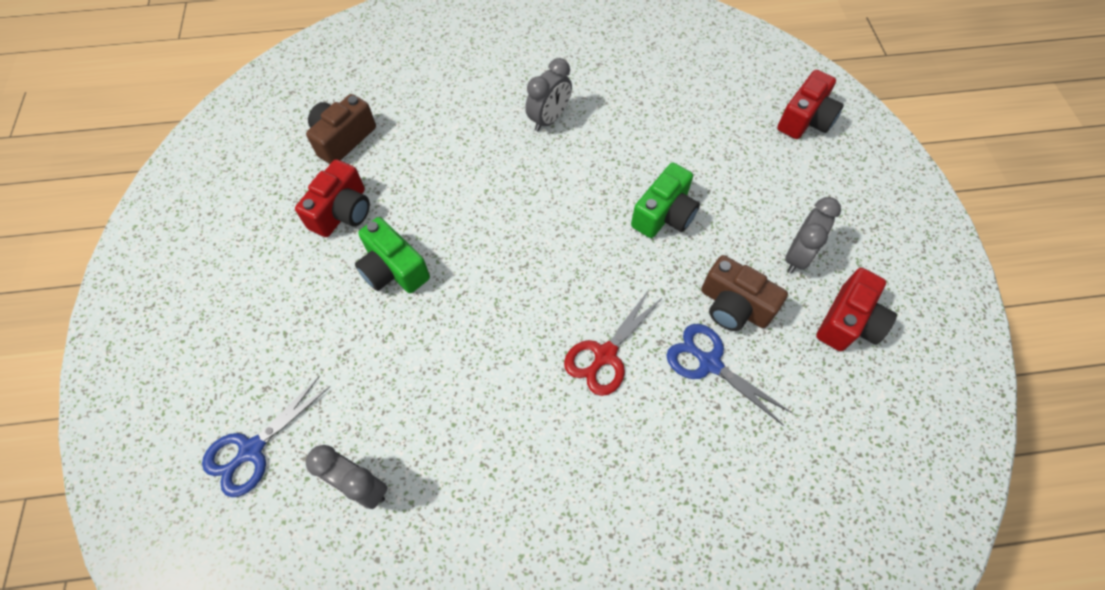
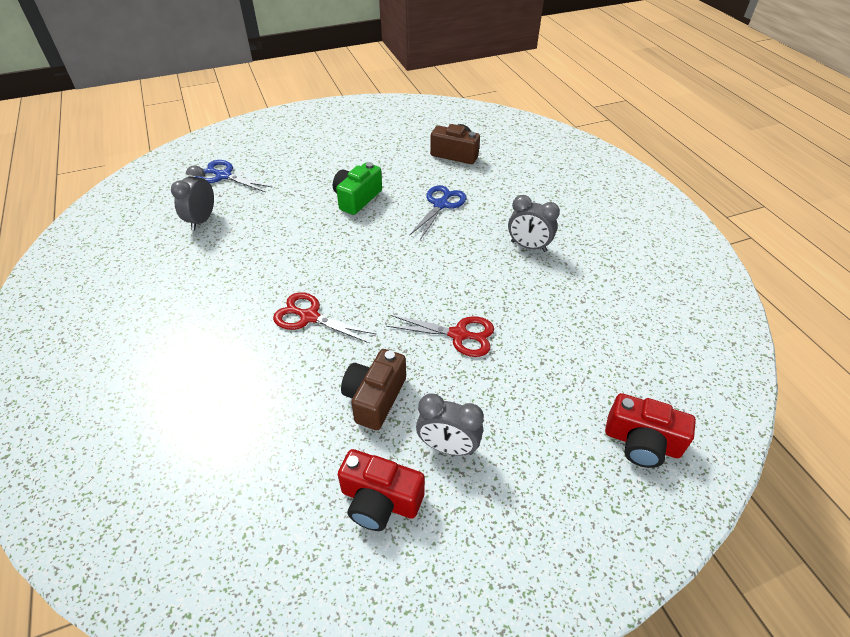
camera: 75 degrees right, 15 degrees down
(342, 212) = (395, 168): red camera -> none
(664, 214) = (459, 335): green camera -> red scissors
(709, 363) = (313, 386): blue scissors -> blue scissors (441, 205)

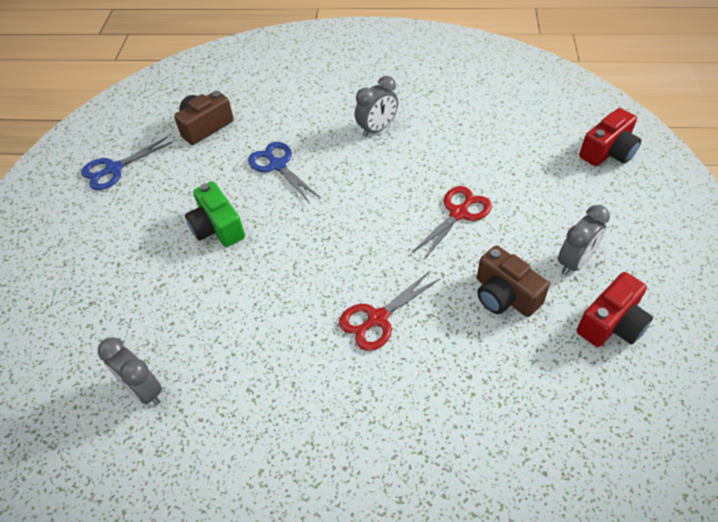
camera: 60 degrees left, 5 degrees up
(223, 176) = (67, 347): blue scissors -> blue scissors (114, 169)

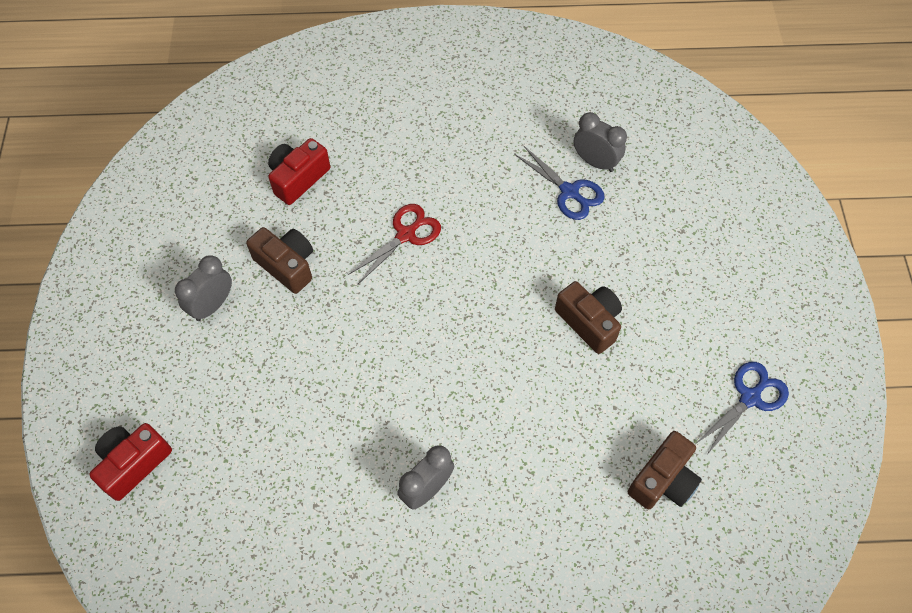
camera: 170 degrees right, 10 degrees up
(217, 227) = (589, 322): green camera -> brown camera
(277, 165) = (545, 416): blue scissors -> blue scissors (569, 192)
(459, 213) = (325, 357): red scissors -> none
(611, 323) = (195, 245): red camera -> red camera (298, 178)

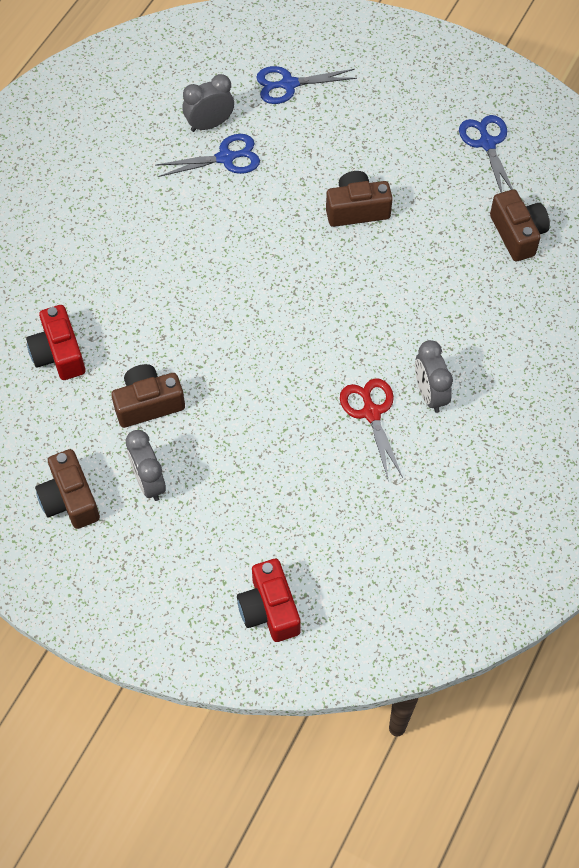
camera: 60 degrees left, 0 degrees up
(168, 258) = (70, 499): none -> brown camera
(406, 235) = (182, 297): red scissors -> red scissors (371, 412)
(684, 198) = (288, 84): none -> blue scissors

